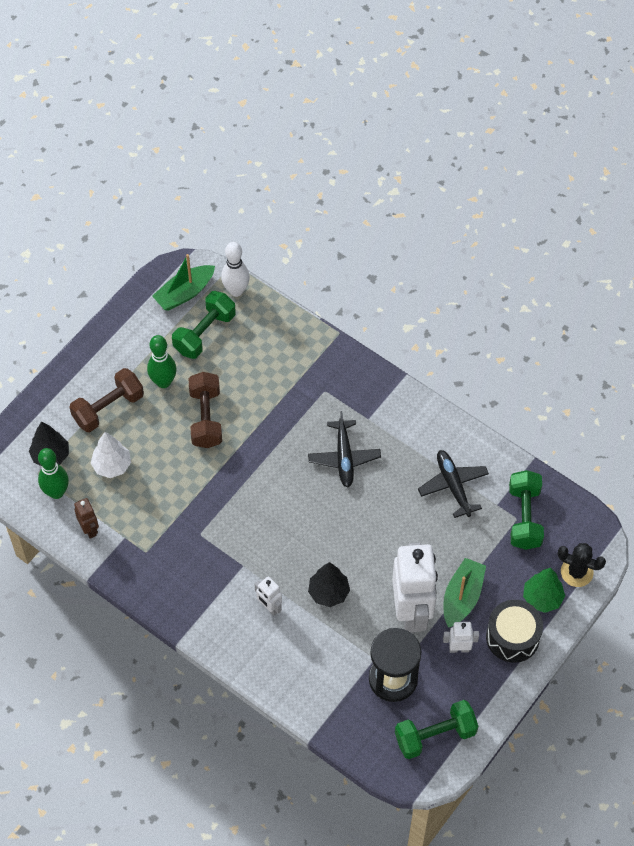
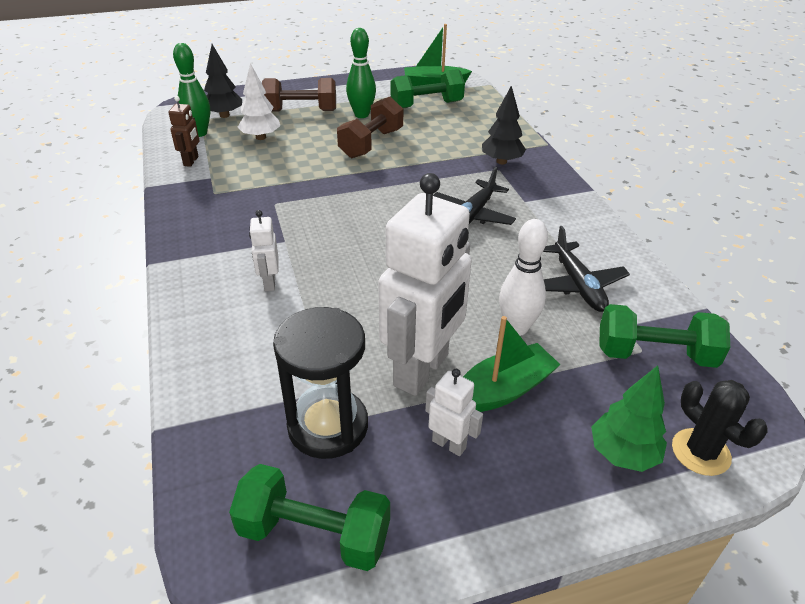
camera: 35 degrees right, 20 degrees down
(236, 291) = (478, 96): white bowling pin -> white bowling pin (517, 328)
(329, 592) = (344, 303): black tree -> black tree (501, 161)
(453, 485) = (578, 285): black plane -> black plane turned 150 degrees clockwise
(512, 637) = (540, 476): black drum -> none
(524, 517) = (655, 354): green dumbbell -> green dumbbell turned 60 degrees clockwise

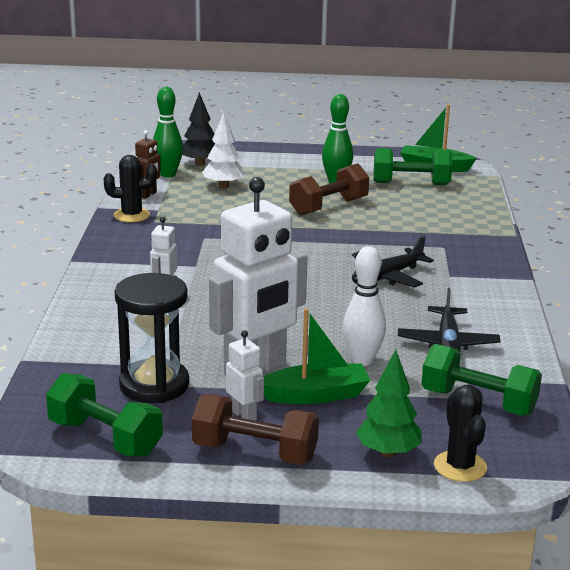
camera: 20 degrees right, 15 degrees down
(187, 190) = (132, 215): none -> black cactus
(301, 111) = (277, 170): brown dumbbell -> brown dumbbell (255, 452)
(501, 161) = (452, 241): black tree -> none

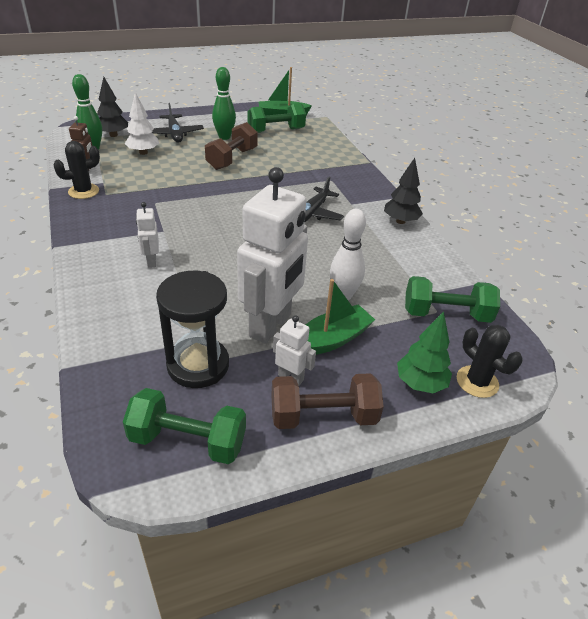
camera: 25 degrees left, 15 degrees up
(448, 344) = (390, 265): black plane -> black plane (175, 134)
(502, 304) = (400, 221): none -> black tree

